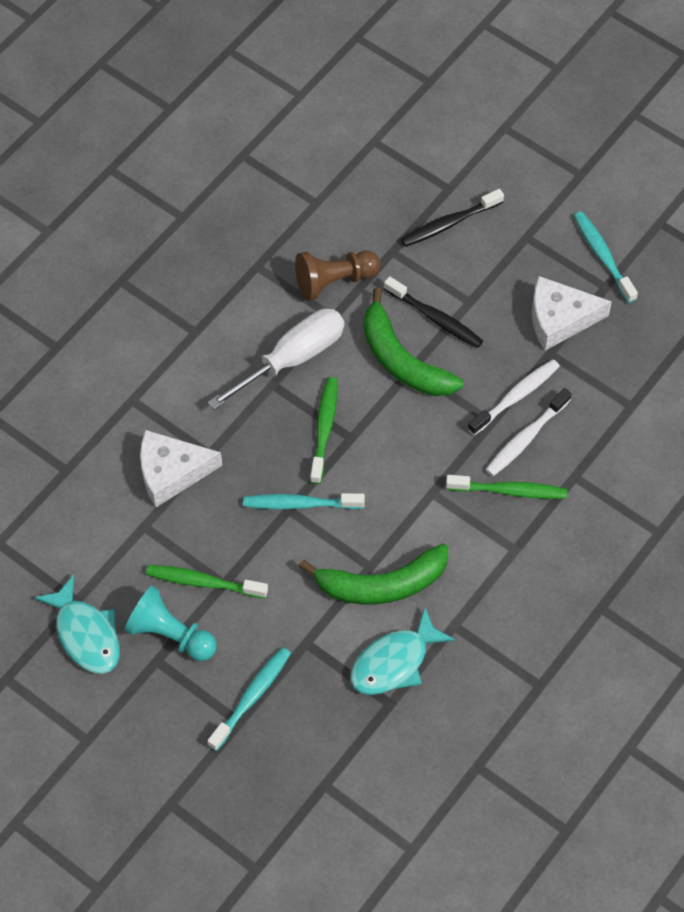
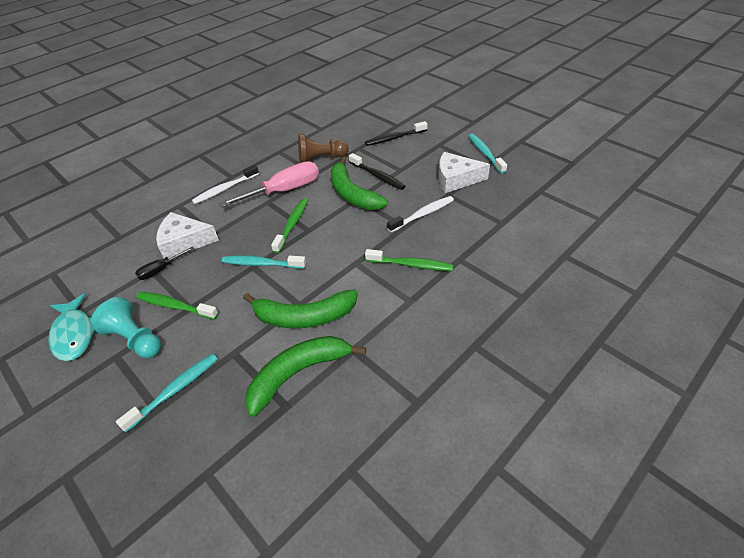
camera: 10 degrees right, 15 degrees down
(157, 525) = (160, 270): none -> black screwdriver
(293, 358) = (284, 190): white screwdriver -> pink screwdriver
(394, 662) = (298, 373): turquoise fish -> green banana
(525, 438) = (426, 236): white toothbrush -> white toothbrush (225, 189)

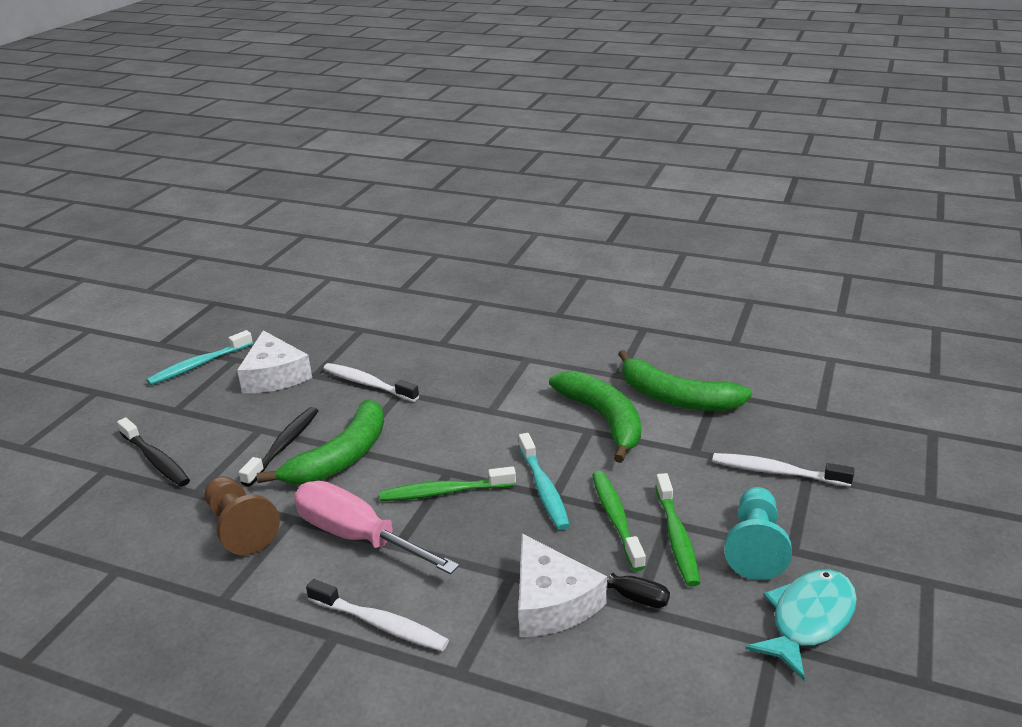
camera: 115 degrees left, 15 degrees down
(175, 390) = (776, 472): turquoise toothbrush -> white toothbrush
(411, 265) = (470, 370): green toothbrush -> green toothbrush (616, 518)

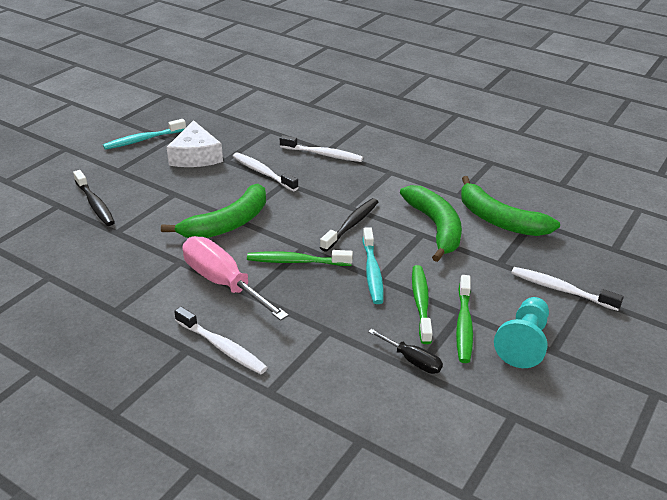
camera: 10 degrees right, 5 degrees up
(240, 527) = (141, 262): brown pawn -> none
(284, 446) = (188, 208): black toothbrush -> black toothbrush (351, 225)
(437, 349) = (323, 154): none -> white toothbrush
(551, 602) = (352, 355): white cheese -> none
(808, 620) = (547, 404): turquoise fish -> none

